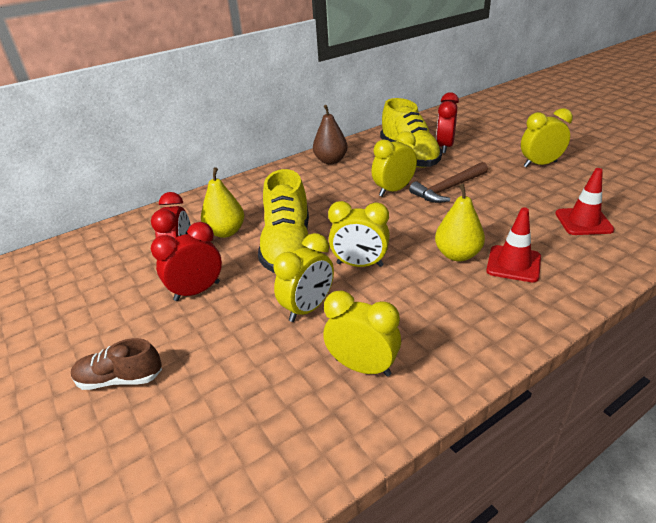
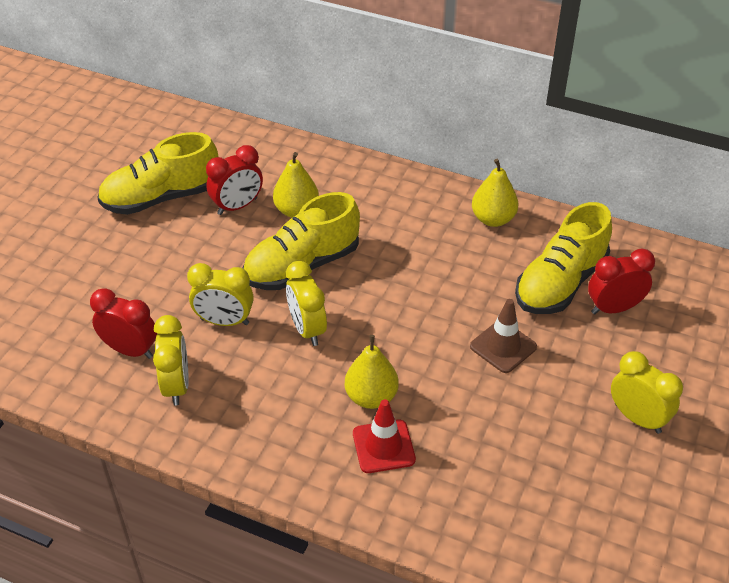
camera: 55 degrees right, 10 degrees up
(111, 301) = (161, 197): none -> yellow shoe
(120, 379) = (91, 256): brown shoe -> none
(197, 291) = (203, 240): red clock -> red clock (130, 350)
(331, 161) = (493, 219): brown pear -> yellow pear
(393, 190) = (464, 301): yellow clock -> none
(448, 189) = (503, 347): brown hammer -> brown traffic cone
(583, 222) = (513, 490): red traffic cone -> none

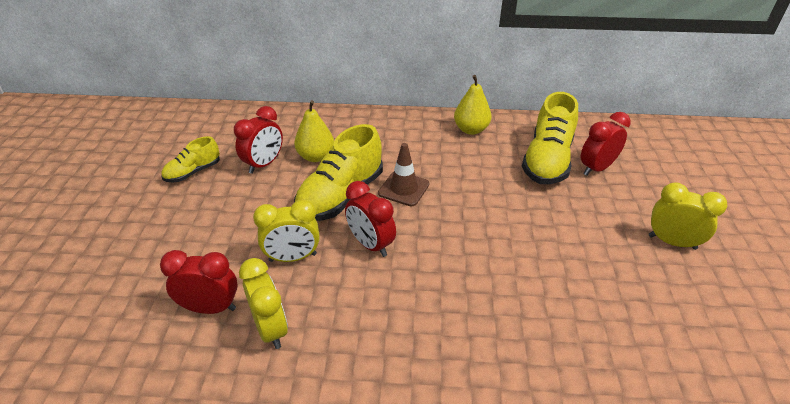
camera: 20 degrees left, 5 degrees down
(161, 197) = (193, 172): yellow shoe -> yellow shoe, size x0.55
(307, 329) = (371, 244): yellow clock -> red clock
(371, 397) = (456, 286): yellow pear -> none
(383, 446) = (492, 327): red traffic cone -> none
(503, 347) = (537, 216): brown traffic cone -> brown traffic cone (403, 189)

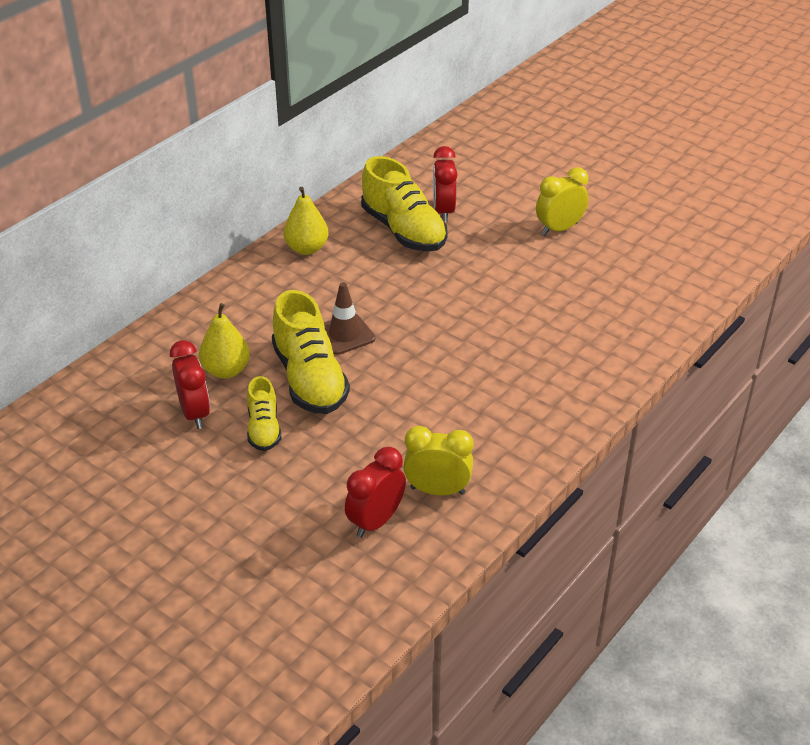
camera: 55 degrees left, 0 degrees up
(193, 172) = (145, 473): yellow shoe -> yellow shoe (264, 428)
(293, 257) = (363, 445): yellow clock -> none
(371, 244) = (397, 389): red clock -> none

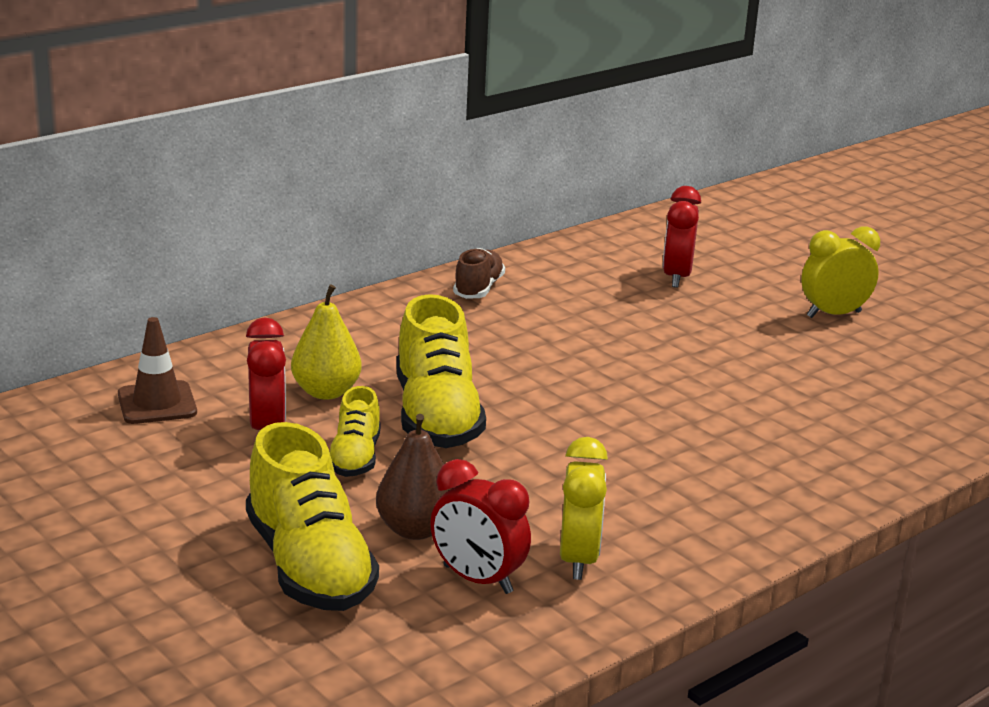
camera: 10 degrees right, 15 degrees down
(306, 248) = (478, 289): yellow pear -> brown shoe
(323, 486) = (415, 530): none -> brown pear
(345, 334) = (501, 379): brown traffic cone -> brown traffic cone (157, 403)
(376, 521) = (477, 579): red clock -> red clock turned 105 degrees counterclockwise
(403, 230) = (615, 288): yellow shoe -> yellow shoe (309, 566)
(437, 490) = (578, 560): yellow clock -> yellow clock turned 75 degrees clockwise

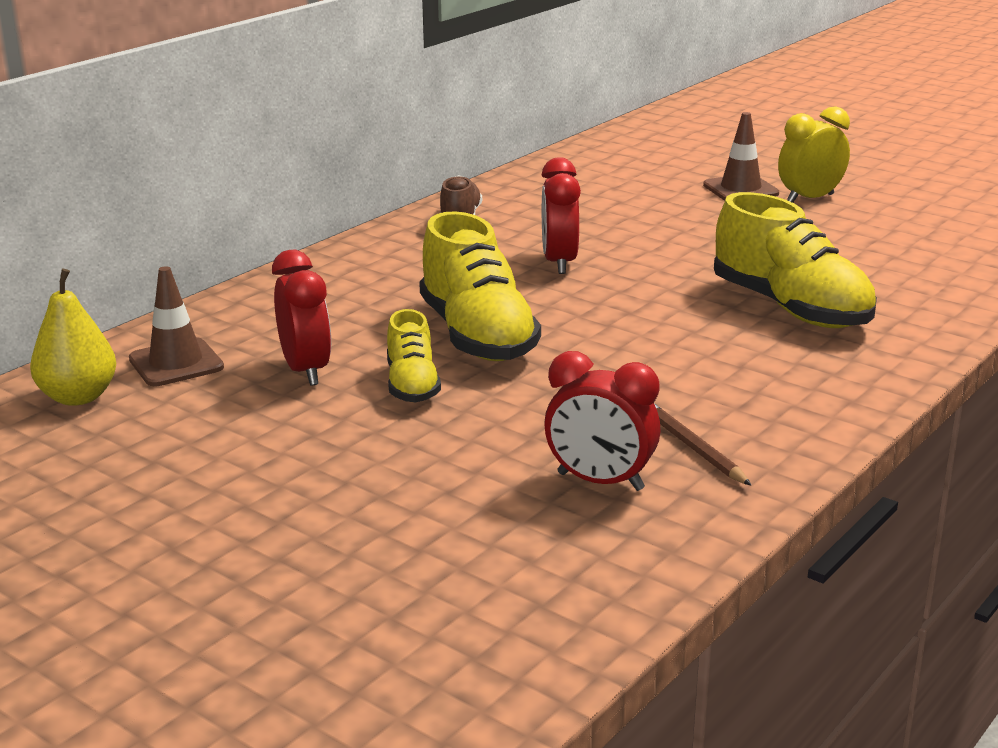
camera: 10 degrees left, 0 degrees up
(309, 566) = (415, 496): yellow shoe -> yellow shoe (790, 308)
(326, 392) = (352, 329): yellow pear -> yellow pear (78, 397)
(415, 530) = (510, 444): brown pear -> none
(578, 560) = (693, 447): yellow clock -> brown pencil
(676, 277) = (646, 186): red clock -> red clock (559, 263)
(769, 294) = (740, 189): none -> brown traffic cone

